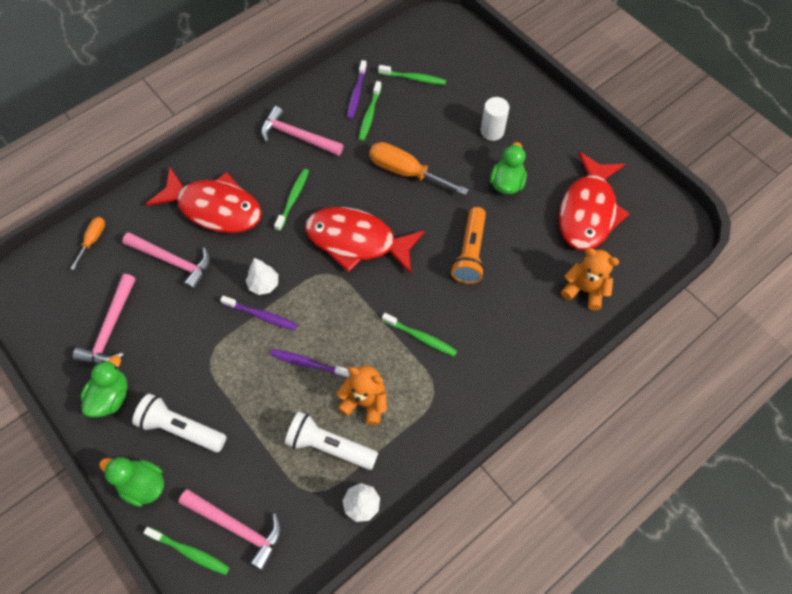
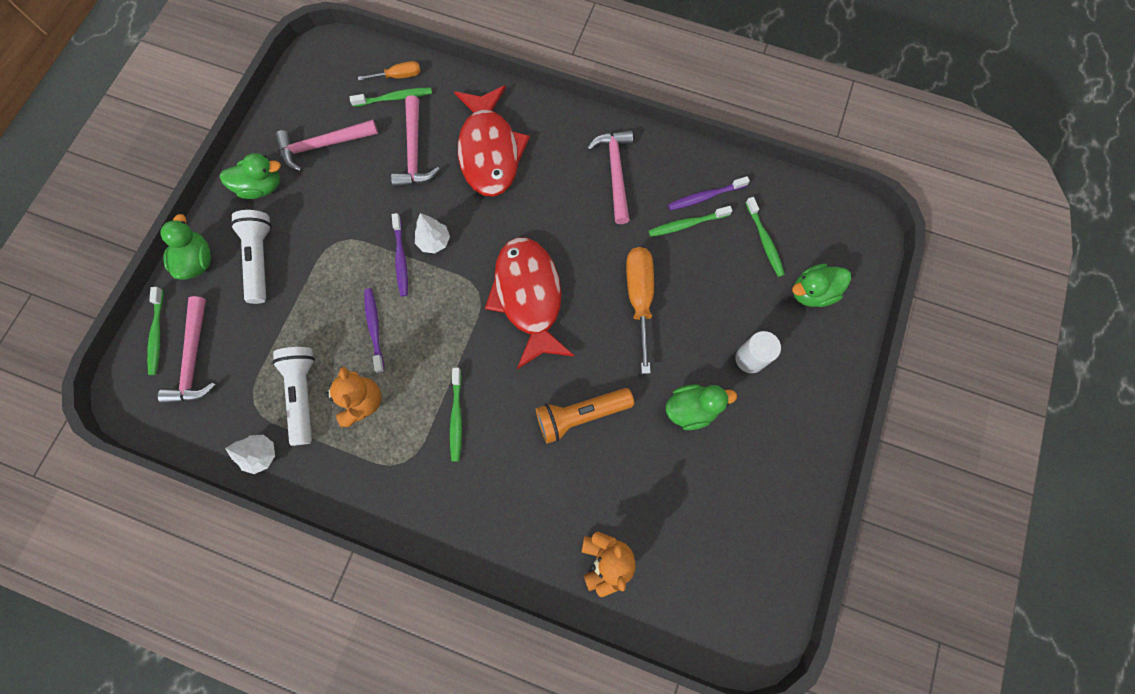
camera: 60 degrees right, 10 degrees up
(293, 199) = (541, 211): green toothbrush -> green toothbrush (395, 98)
(468, 73) = (812, 292): none -> green duck
(588, 211) = (710, 517): red fish -> none

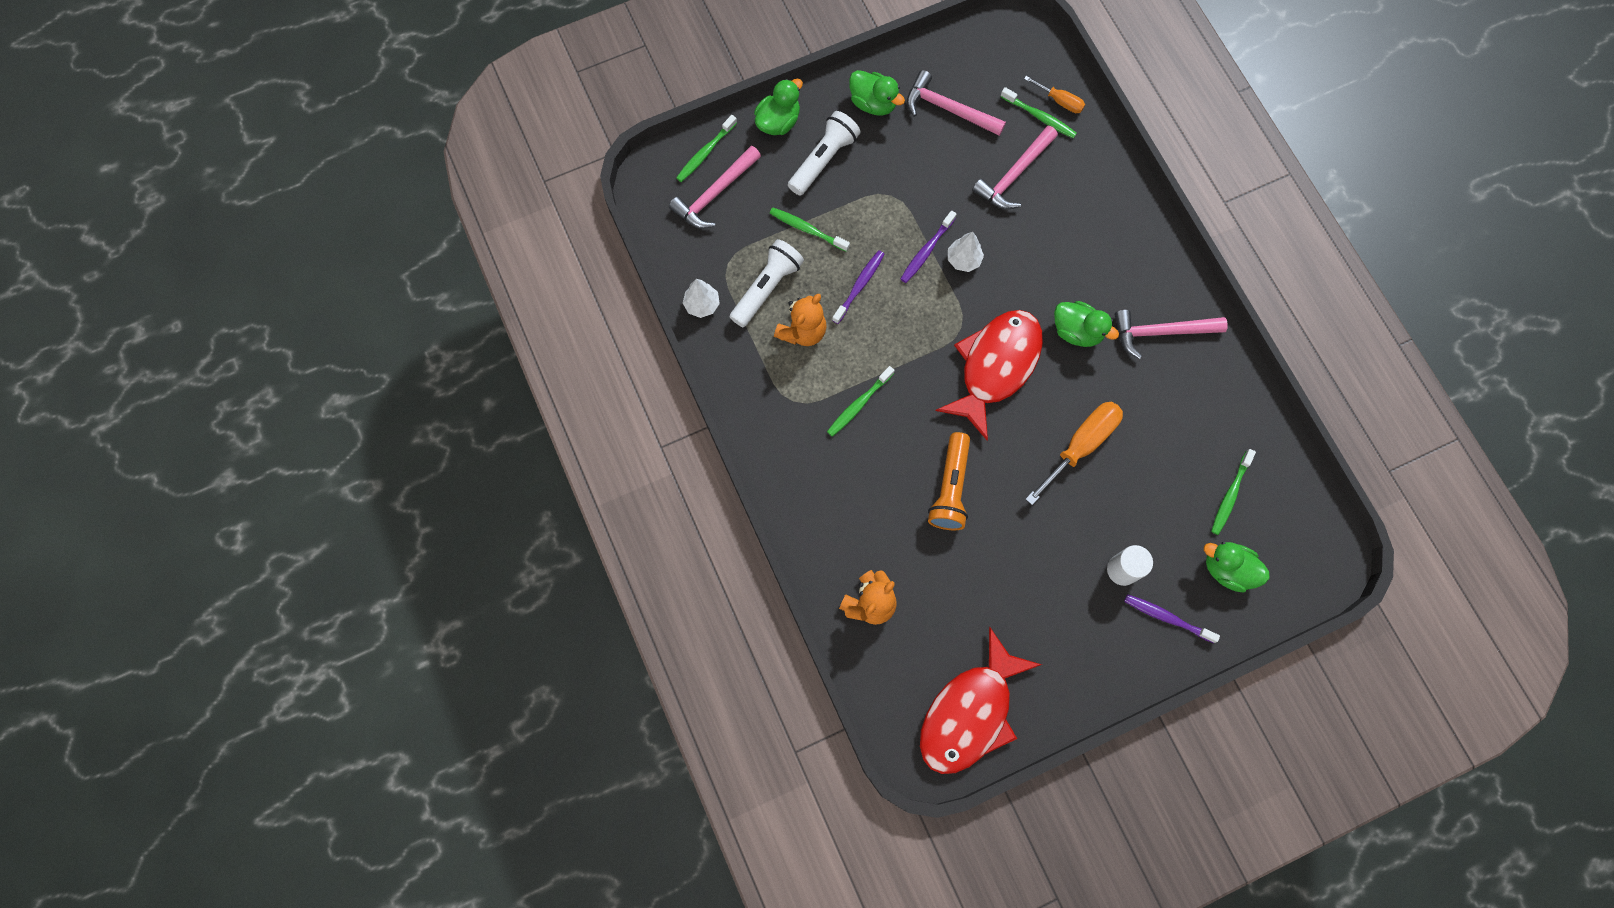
camera: 45 degrees right, 0 degrees up
(489, 151) = (1075, 225): red fish -> red fish (970, 712)
(581, 415) = (950, 488): orange flashlight -> orange flashlight turned 105 degrees counterclockwise
(615, 173) = (1160, 332): pink hammer -> pink hammer turned 135 degrees counterclockwise
(687, 224) = (1178, 424): green toothbrush -> green toothbrush (807, 229)
(691, 409) = (1038, 562): green duck -> green duck (1077, 331)
(705, 197) = (1216, 416): purple toothbrush -> purple toothbrush (1167, 617)

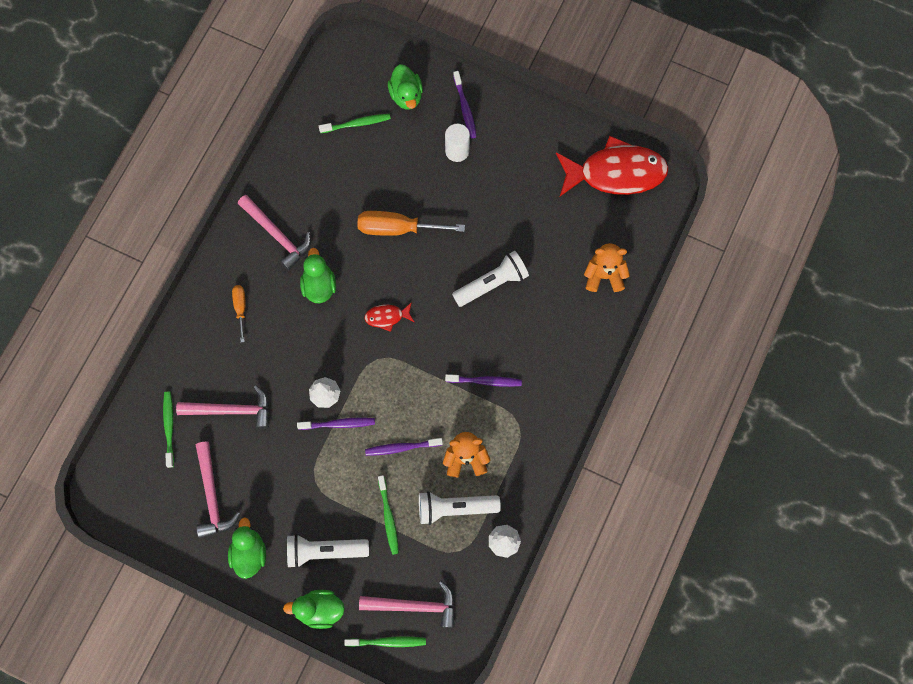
camera: 130 degrees left, 0 degrees up
(859, 404) = (485, 381): green toothbrush -> purple toothbrush
(950, 488) = (492, 283): orange flashlight -> white flashlight
(995, 367) = (387, 317): red fish -> red fish, size x0.43
(1059, 101) = (145, 423): orange screwdriver -> orange screwdriver (240, 308)

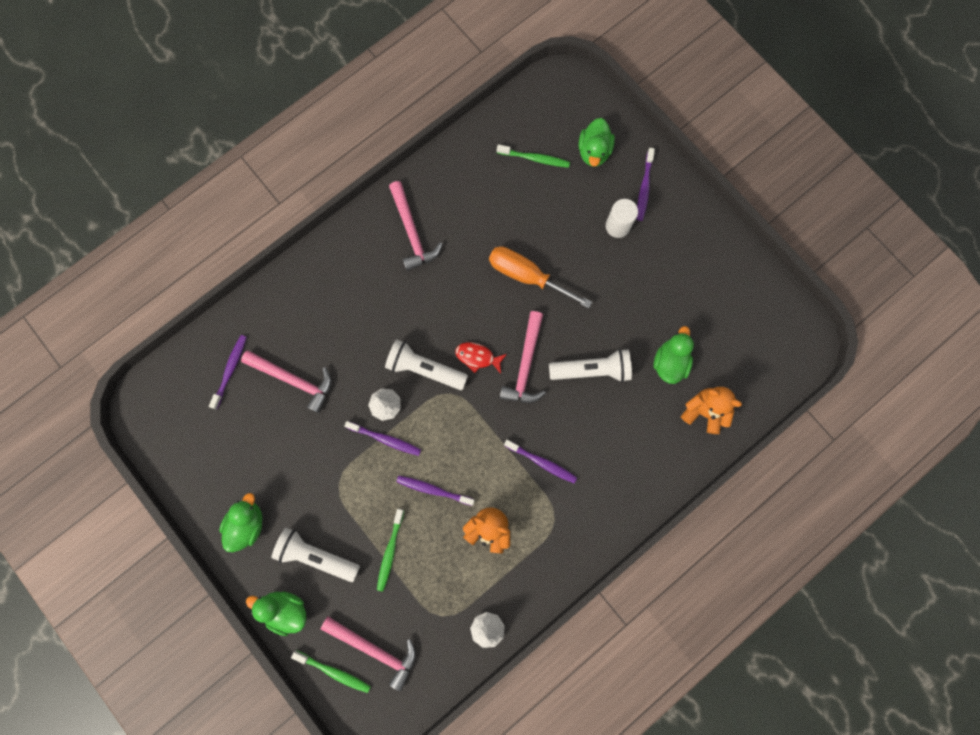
camera: 25 degrees right, 5 degrees up
(169, 427) = (230, 370): green toothbrush -> purple toothbrush
(212, 496) = (239, 453): pink hammer -> pink hammer (525, 365)
(240, 308) = (346, 287): orange screwdriver -> none
(319, 285) = (428, 298): green duck -> green duck (670, 362)
(455, 508) = (456, 572): white flashlight -> white flashlight (425, 369)
(616, 173) = (762, 315): red fish -> none

